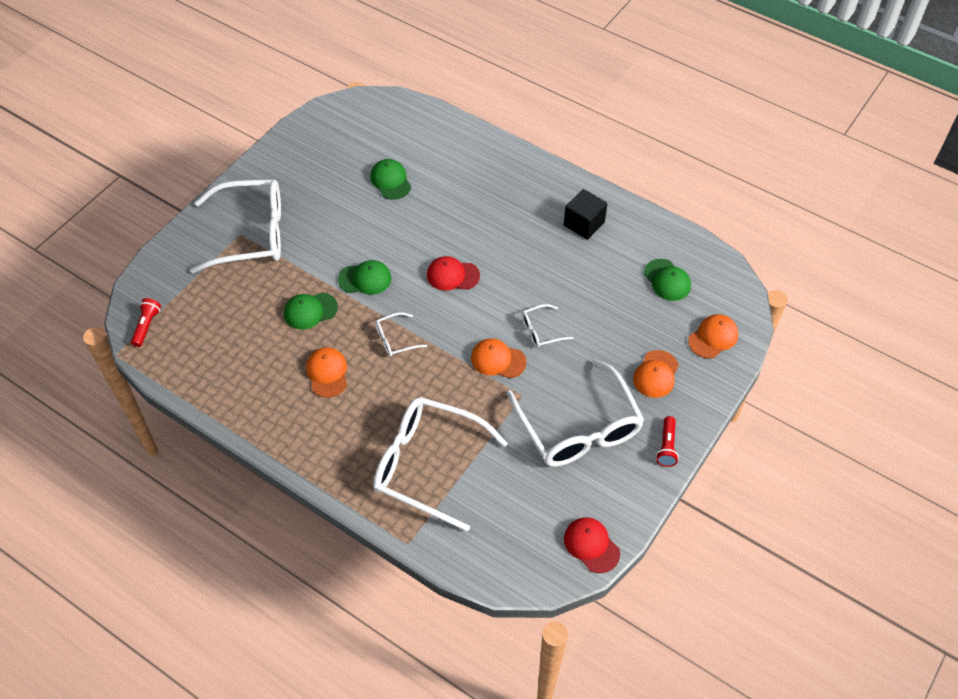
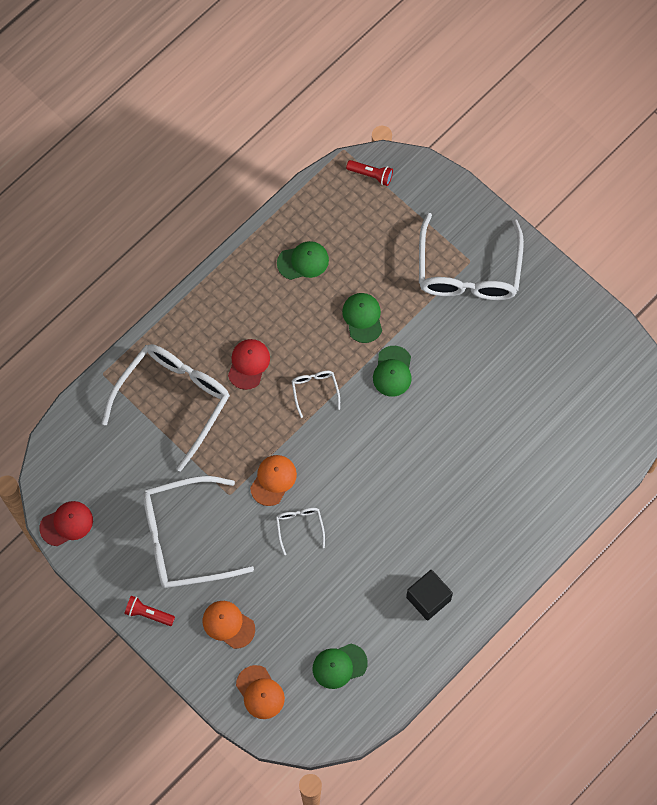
camera: 100 degrees right, 15 degrees up
(327, 373) = (288, 326): orange cap -> none
(390, 181) = (520, 412): green cap -> green cap (303, 261)
(452, 275) = (383, 455): red cap -> red cap (248, 364)

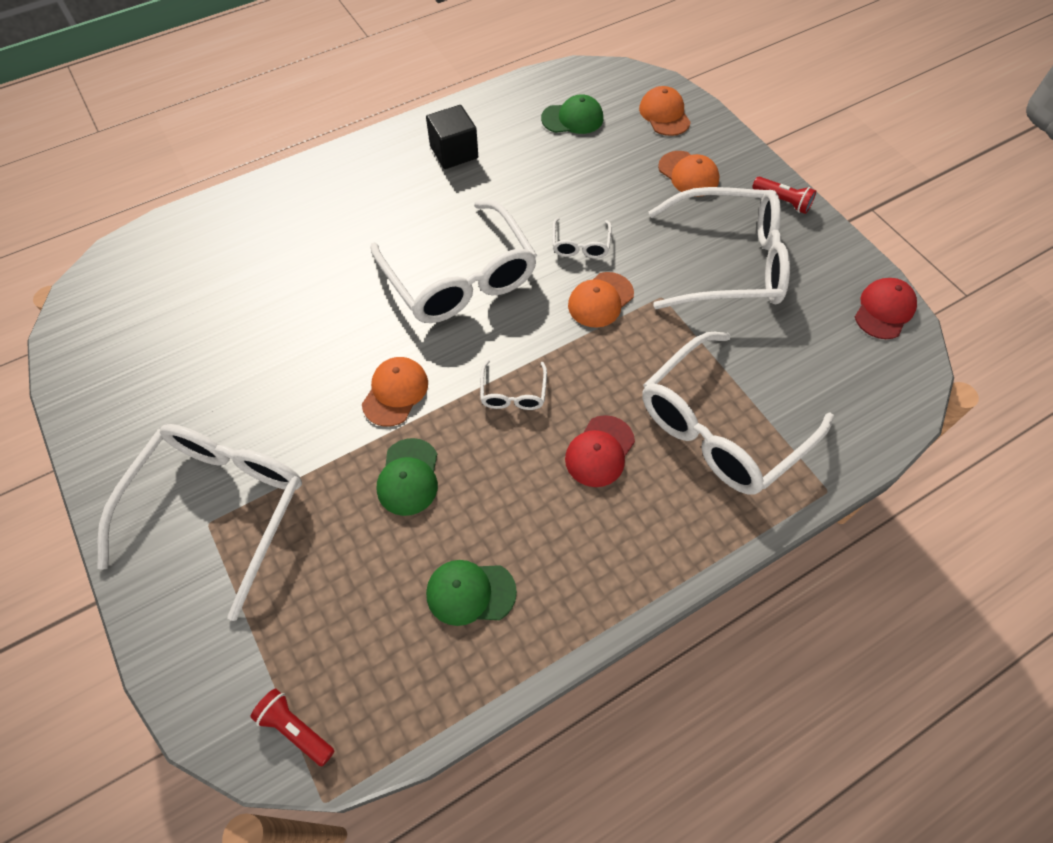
camera: 165 degrees left, 10 degrees down
(66, 524) = (884, 310): red cap -> red cap turned 135 degrees clockwise
(380, 473) = (460, 278): none -> white glasses
(392, 371) = (395, 392): green cap -> orange cap

